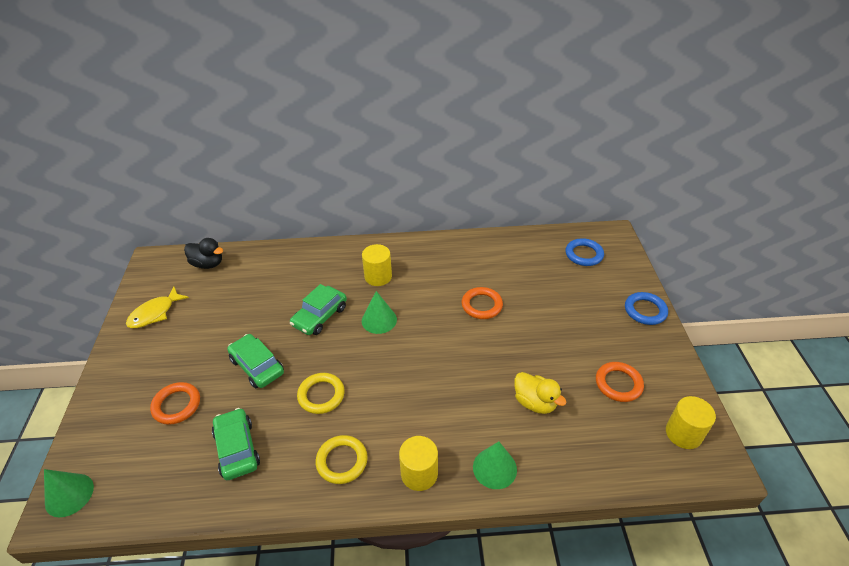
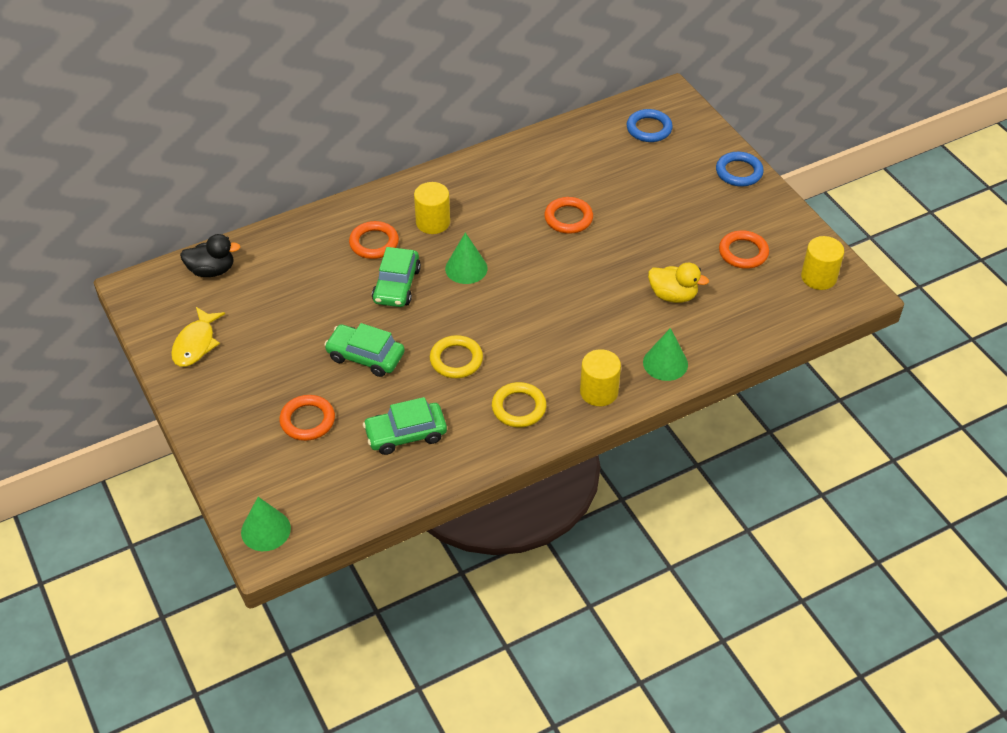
camera: 25 degrees left, 5 degrees up
(237, 449) = (406, 434): green car -> green car turned 60 degrees counterclockwise
(326, 279) = (374, 243): none -> orange ring

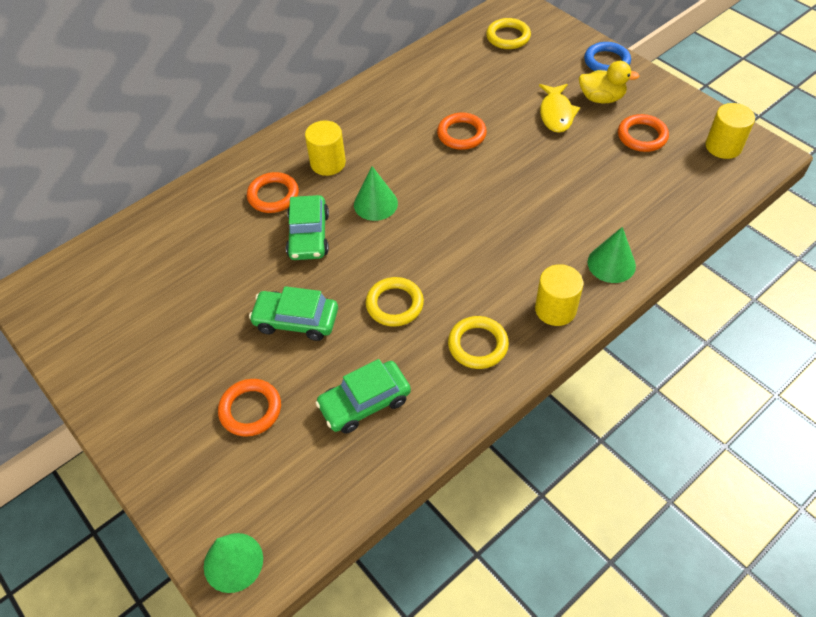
camera: 10 degrees left, 5 degrees up
(196, 344) = (105, 344): yellow fish -> yellow fish (556, 114)
(212, 270) = (107, 257): black duck -> none
(649, 129) = (508, 37): blue ring -> yellow ring
(673, 295) = (591, 191): yellow duck -> yellow duck (601, 98)

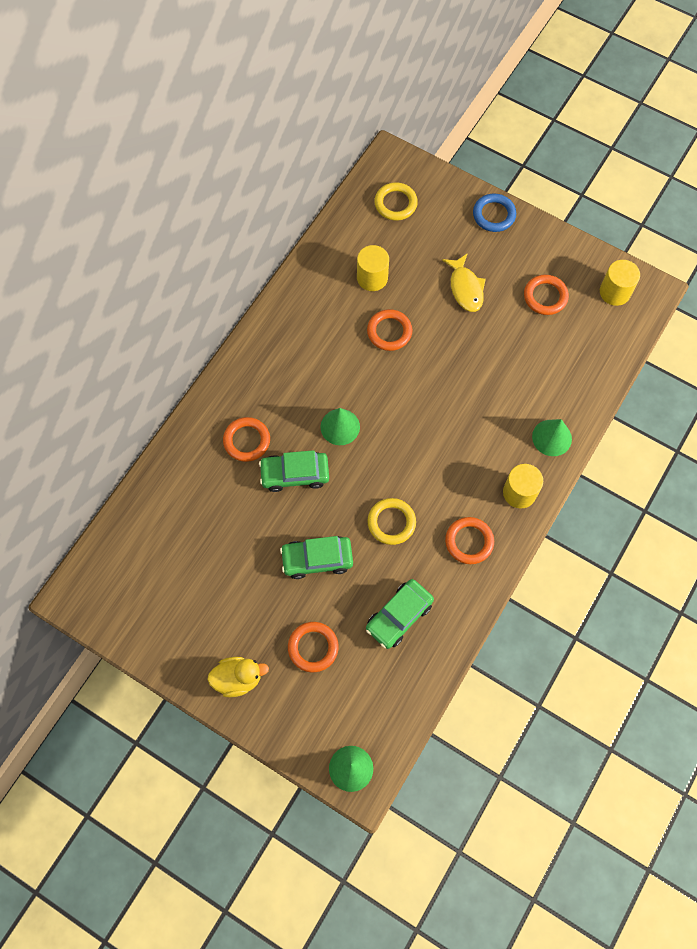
camera: 20 degrees left, 15 degrees up
(309, 235) = (295, 474): green car -> green car turned 105 degrees clockwise
(328, 163) = (281, 393): yellow cylinder -> yellow cylinder (372, 278)
(478, 345) = (469, 541): yellow ring -> orange ring
(601, 98) = (500, 261): yellow duck -> yellow duck (238, 678)

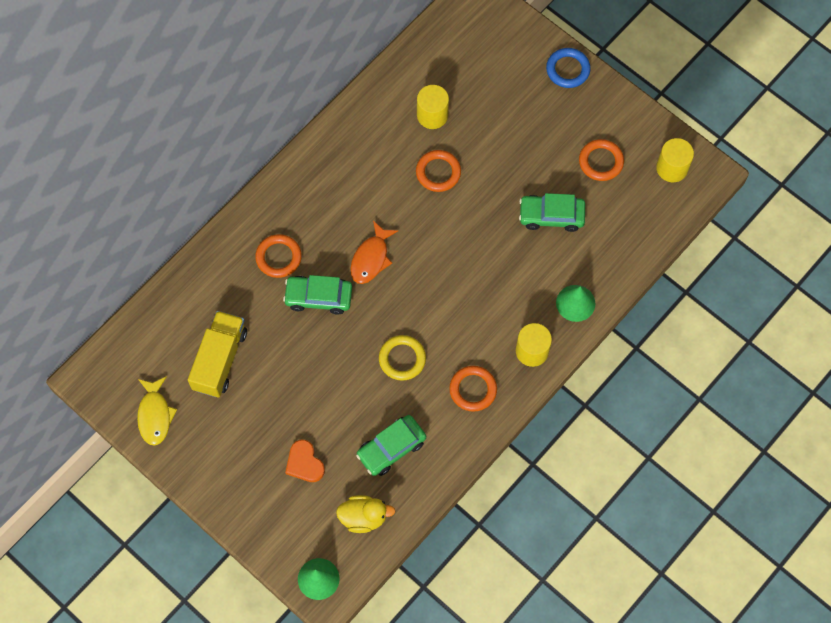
camera: 10 degrees right, 0 degrees up
(206, 555) = (220, 360): none -> yellow truck
(238, 678) = (229, 479): yellow duck -> yellow duck (363, 517)
(313, 647) = (304, 463): orange ring -> orange heart
(317, 559) = (324, 382): green car -> green car (551, 216)
(340, 427) = (371, 258): green cone -> orange fish
(395, 203) = (471, 42): yellow ring -> none
(465, 288) = (523, 140): yellow fish -> yellow fish (155, 415)

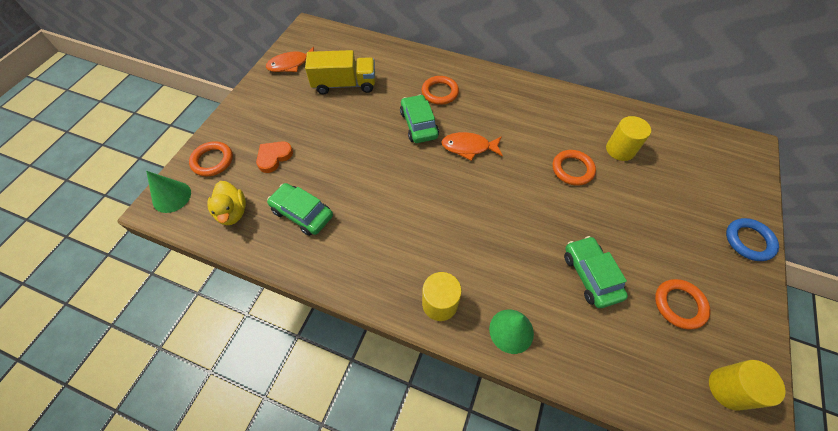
camera: 70 degrees right, 10 degrees down
(155, 415) = (291, 64): yellow fish -> orange fish
(402, 359) = (388, 196): yellow ring -> none
(473, 389) = (379, 262): orange ring -> orange ring (212, 161)

